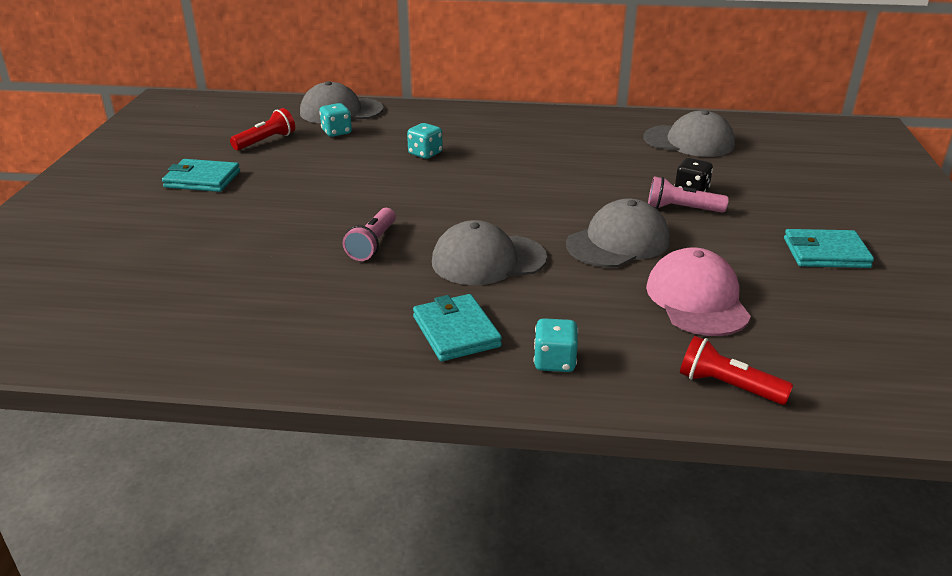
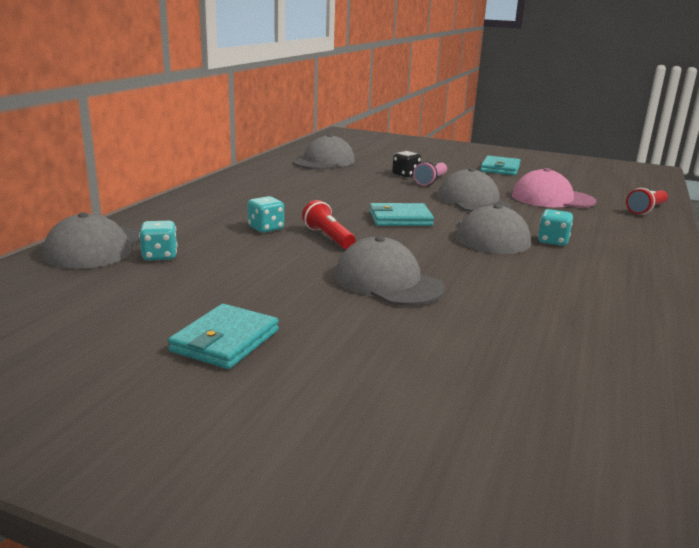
camera: 75 degrees left, 10 degrees down
(266, 141) = (137, 294): red flashlight -> red flashlight (328, 237)
(325, 219) = (387, 282): none -> grey cap
(373, 244) = (452, 268): pink flashlight -> none
(456, 331) = (599, 258): turquoise wallet -> turquoise wallet (400, 218)
(554, 362) = (632, 239): turquoise dice -> turquoise dice (553, 241)

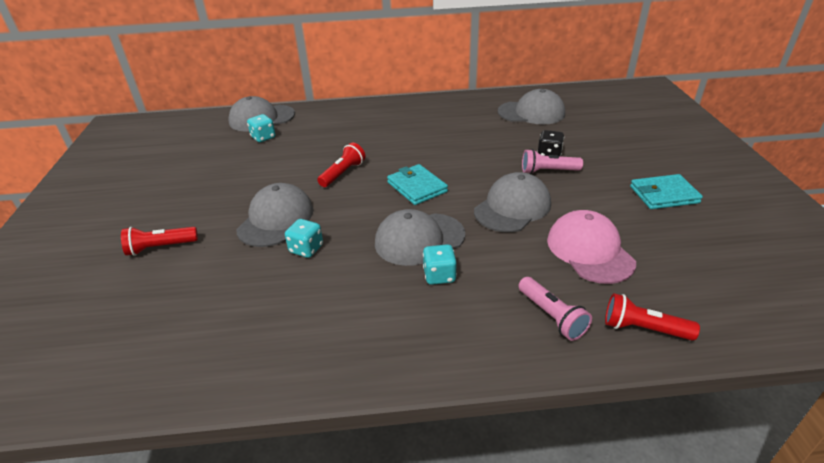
camera: 65 degrees right, 15 degrees up
(225, 341) = (162, 196): turquoise wallet -> none
(266, 228) = (339, 148): turquoise dice -> turquoise dice (306, 249)
(378, 357) = (160, 247): none -> red flashlight
(623, 225) = (552, 316): none -> pink flashlight

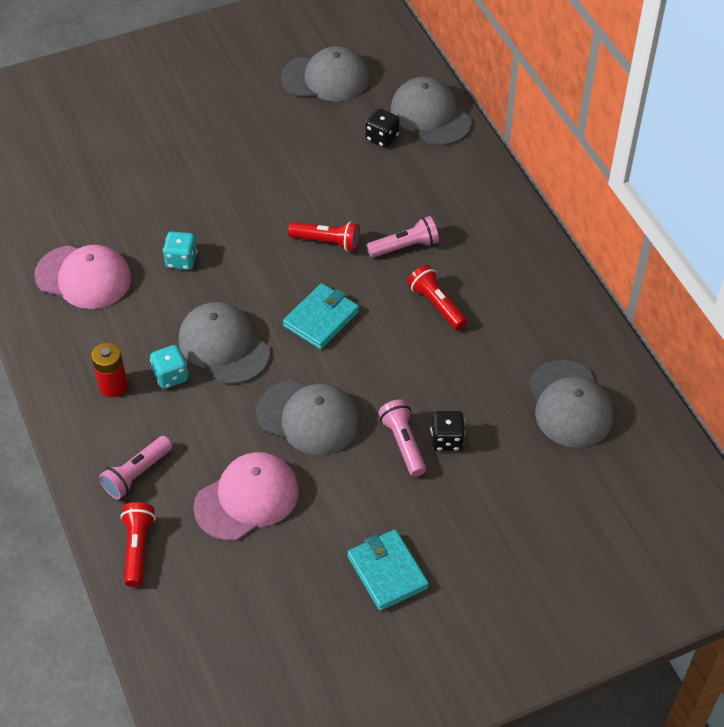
camera: 70 degrees right, 15 degrees up
(160, 247) = (153, 152): red flashlight -> red flashlight (436, 305)
(263, 137) = (382, 138): turquoise dice -> black dice
(276, 219) = (221, 218): grey cap -> grey cap (326, 78)
(279, 320) = (84, 277): none -> pink cap
(371, 144) = (405, 246): none -> pink flashlight
(435, 317) = (113, 386): none -> red battery

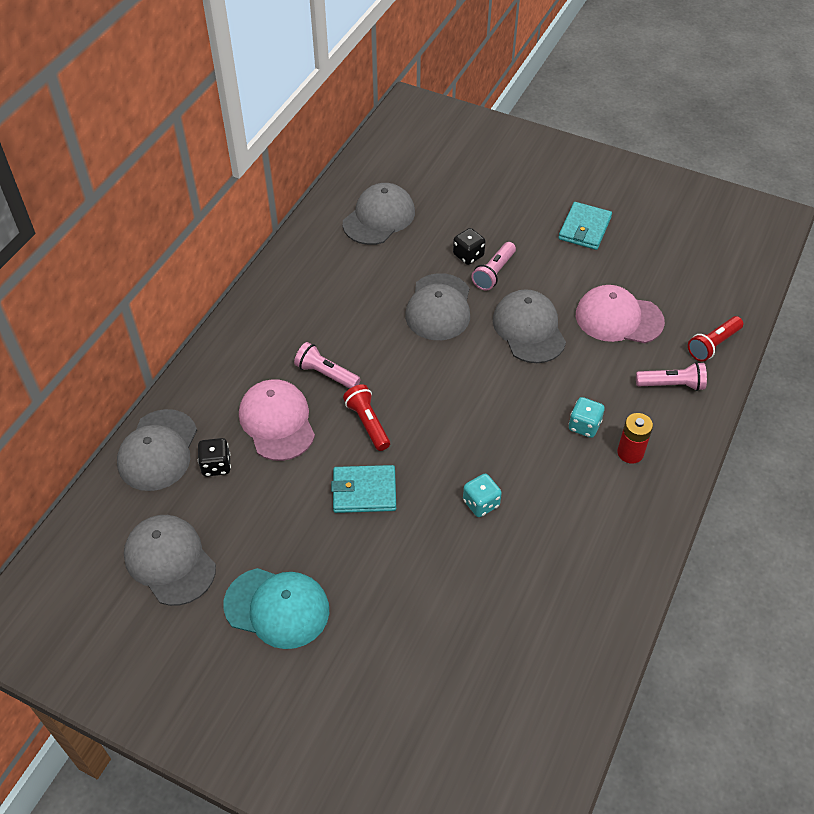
camera: 130 degrees left, 0 degrees up
(84, 277) = (567, 557): pink cap -> pink cap (277, 422)
(223, 346) = (526, 415): grey cap -> grey cap (439, 307)
(230, 109) = (277, 607): none -> turquoise cap
(321, 319) = (443, 377): turquoise wallet -> turquoise wallet (364, 491)
(436, 305) = (364, 324): red flashlight -> none

